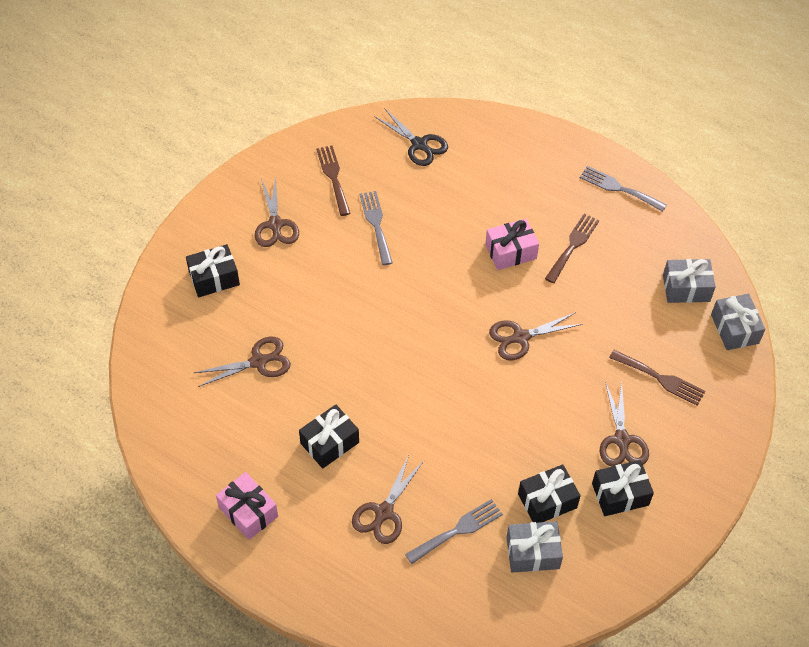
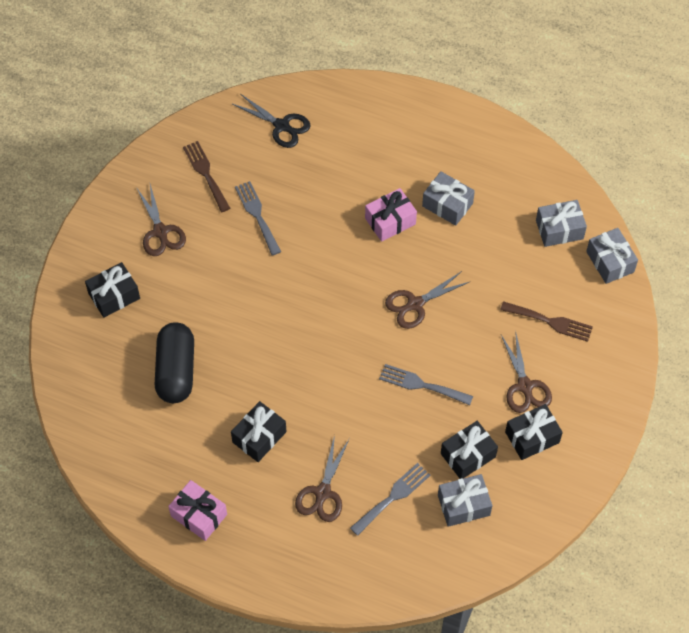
camera: 10 degrees left, 5 degrees up
(259, 361) = (176, 370): brown scissors -> black capsule
(573, 245) = (447, 205): brown fork -> grey gift
(618, 188) = (480, 139): grey fork -> grey fork (421, 385)

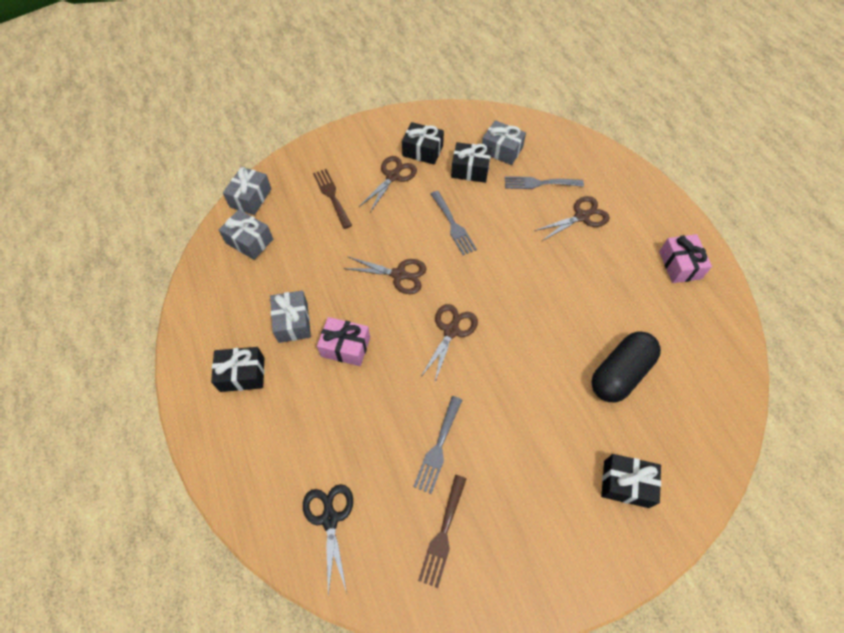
camera: 135 degrees left, 0 degrees up
(160, 232) = (535, 510): brown scissors -> brown scissors (451, 330)
(259, 437) = (595, 279): black gift -> black gift (242, 374)

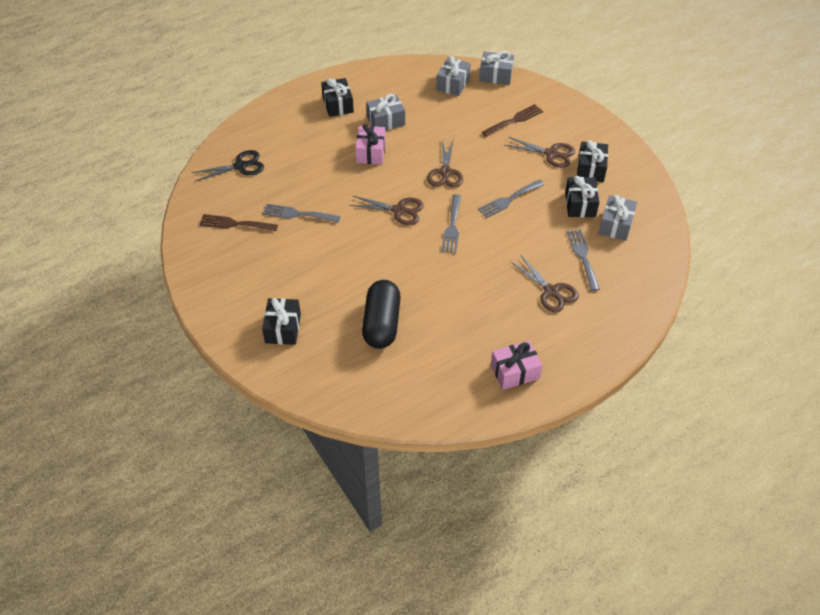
camera: 80 degrees right, 10 degrees down
(485, 283) = (452, 227): none -> grey fork
(620, 373) = (381, 324): black capsule -> black capsule turned 60 degrees clockwise

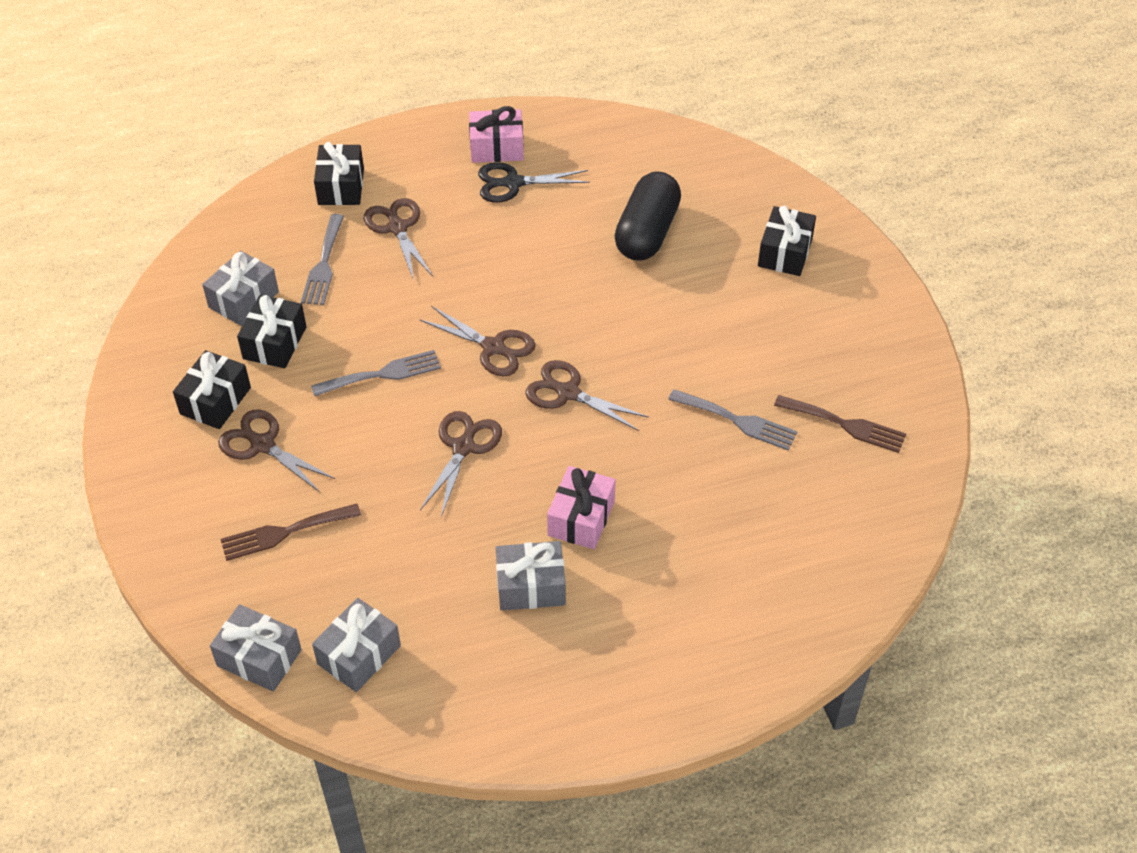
camera: 165 degrees left, 0 degrees up
(241, 166) = (829, 540): black scissors -> black scissors (512, 183)
(338, 105) = (615, 652): black gift -> black gift (341, 186)
(452, 227) = (494, 347): grey fork -> brown scissors

